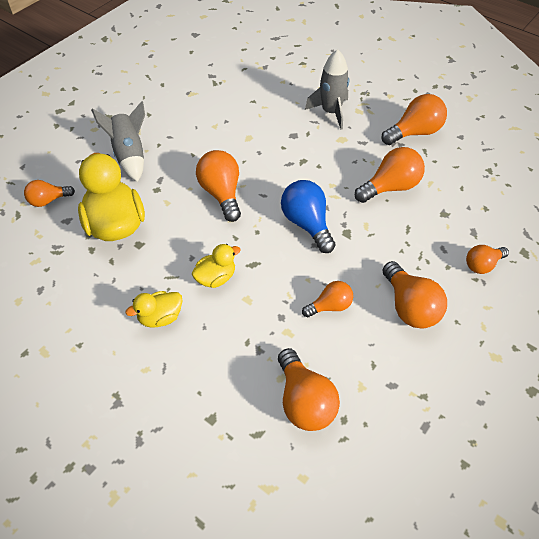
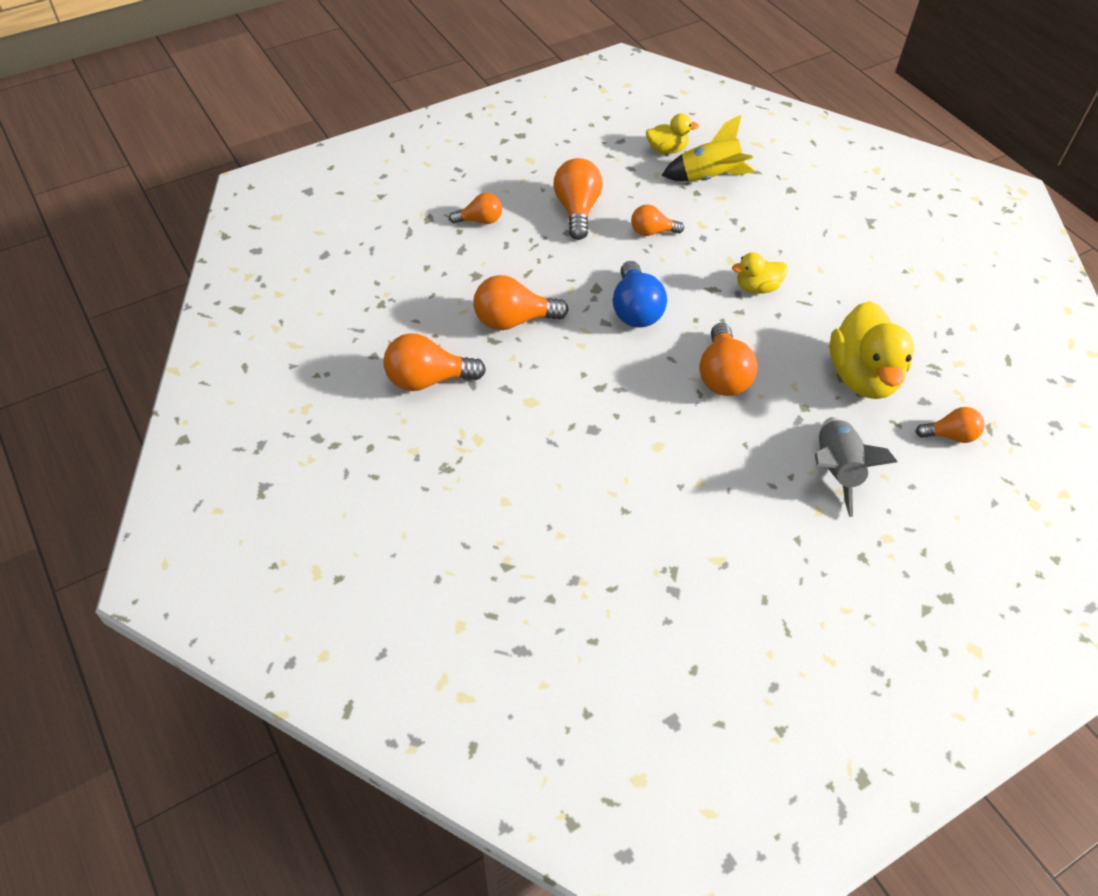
camera: 160 degrees left, 0 degrees up
(160, 317) = (822, 270): yellow duck -> yellow duck (667, 150)
(304, 402) = (709, 178): orange light bulb -> yellow rocket
(331, 112) = (519, 449): grey rocket -> none

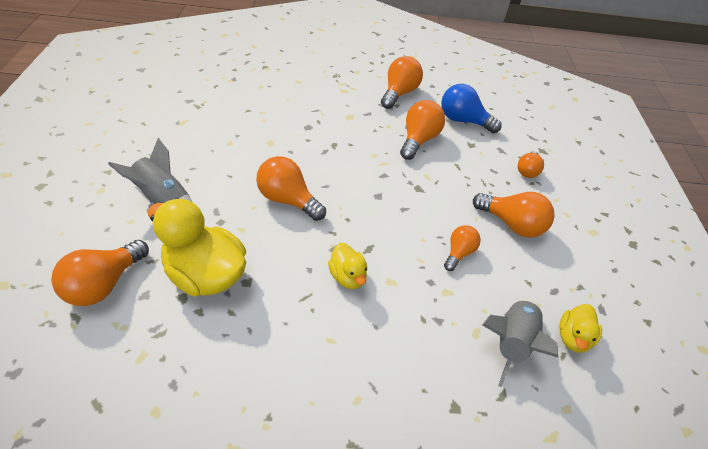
camera: 120 degrees right, 5 degrees down
(635, 310) = (382, 194): blue light bulb -> blue light bulb (463, 120)
(709, 178) = (510, 343): yellow rocket -> grey rocket
(757, 287) = (347, 276): yellow duck -> yellow duck turned 135 degrees clockwise
(950, 435) = (104, 284): orange light bulb -> orange light bulb, size x1.62

